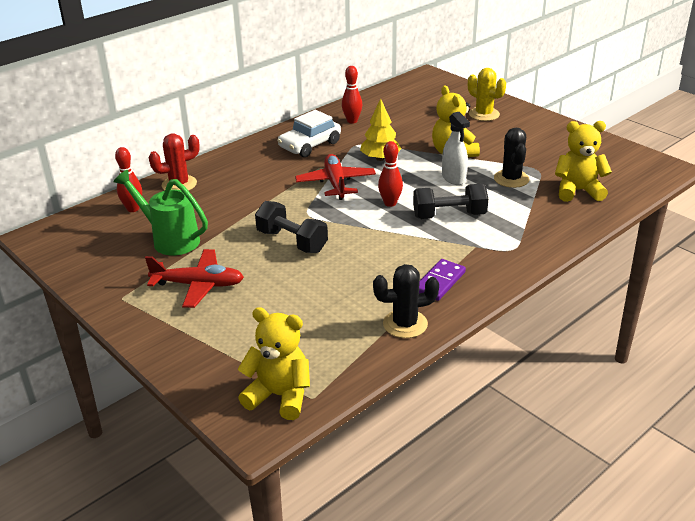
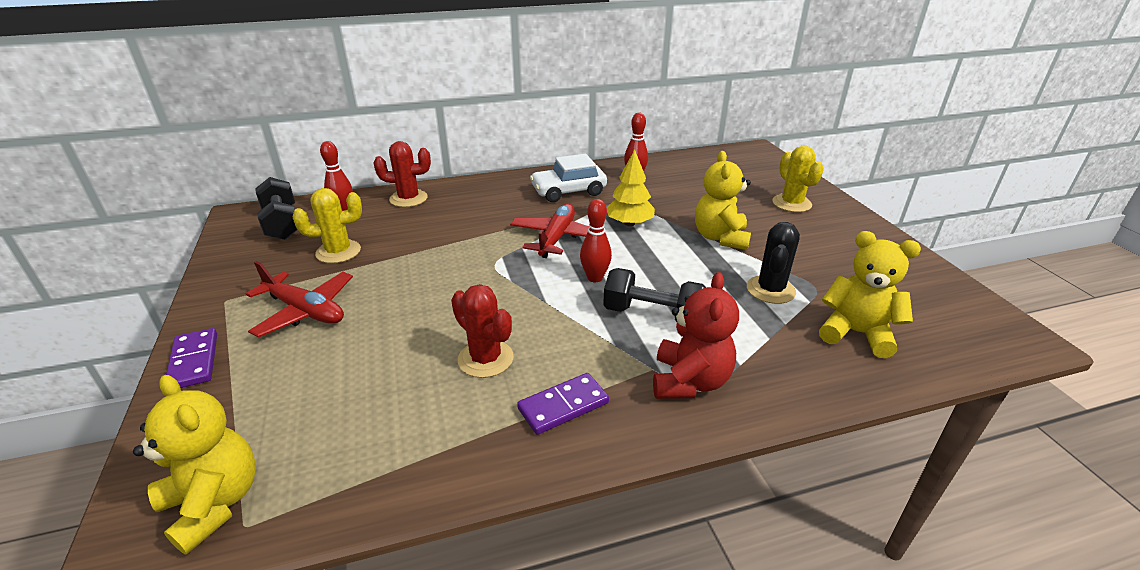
camera: 25 degrees right, 0 degrees up
(155, 339) = (193, 361): none -> purple domino
(170, 240) = (338, 252): green watering can -> yellow cactus
(292, 241) = (447, 291): black dumbbell -> black dumbbell (282, 224)
(365, 273) = (485, 359): none -> red cactus
(405, 324) = (464, 455): black cactus -> none
(453, 178) = (696, 268): white spray bottle -> none
(502, 246) = (689, 381): none -> red teddy bear

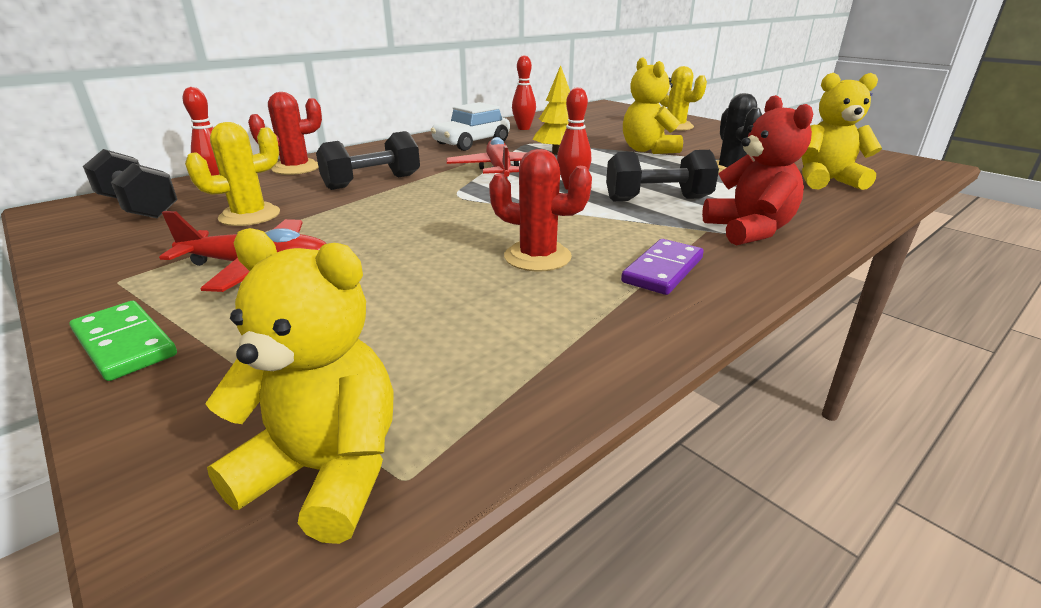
camera: 25 degrees left, 5 degrees down
(193, 361) = (124, 344): purple domino -> green domino
(447, 230) = (372, 182): none -> black dumbbell

